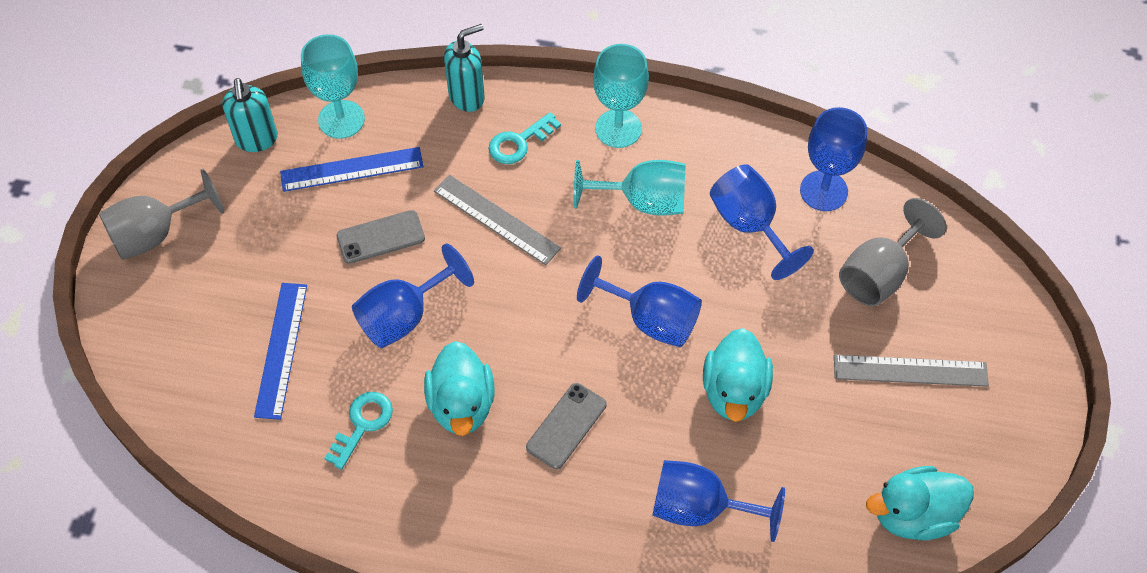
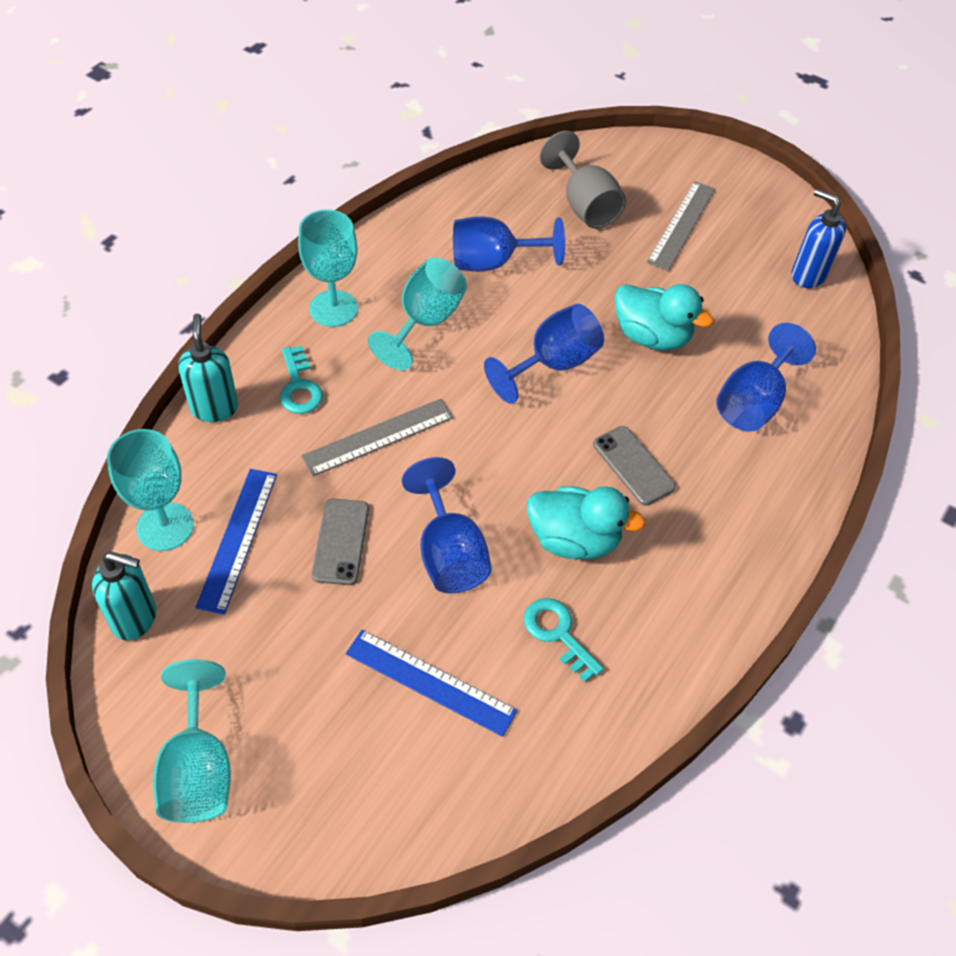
camera: 70 degrees left, 5 degrees down
(155, 234) = (198, 770): grey goblet -> turquoise goblet
(823, 191) = (486, 205): blue goblet -> none
(913, 515) = (807, 275): turquoise duck -> blue soap dispenser

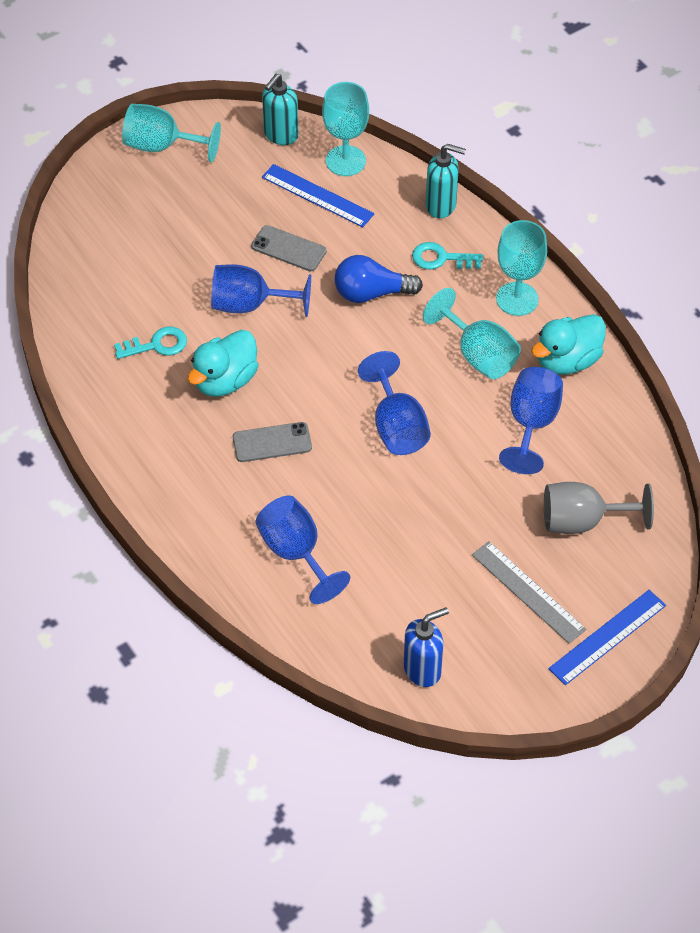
camera: 115 degrees right, 0 degrees up
(378, 437) = (371, 293): grey ruler -> blue light bulb
(430, 682) = (158, 267): blue ruler -> blue ruler (607, 637)
(651, 336) = (398, 509): turquoise duck -> turquoise duck (567, 360)

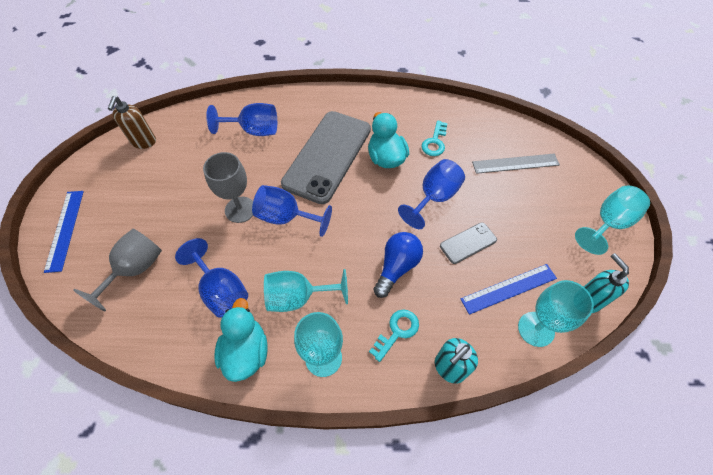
camera: 125 degrees right, 5 degrees up
(272, 442) = (327, 156): grey phone -> grey phone, size x2.24
(422, 670) = (144, 142): blue soap dispenser -> brown soap dispenser
(426, 478) = (240, 209): none -> grey goblet
(528, 592) = (128, 211): grey ruler -> grey ruler (515, 163)

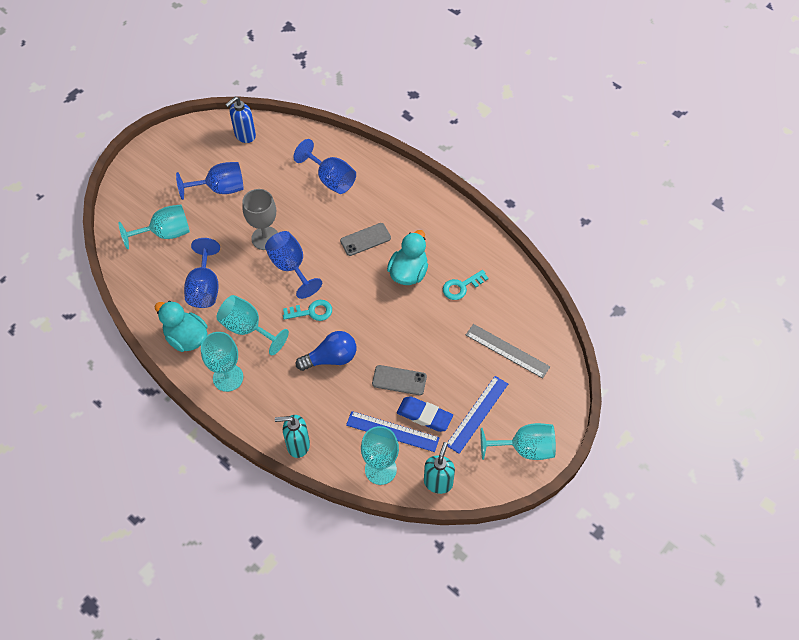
camera: 40 degrees right, 0 degrees up
(65, 230) = (144, 172): blue ruler -> blue ruler (477, 414)
(135, 269) = (165, 233): grey goblet -> turquoise goblet
(144, 142) = (245, 135): brown soap dispenser -> blue soap dispenser
(246, 351) = (187, 338): turquoise duck -> turquoise duck turned 90 degrees counterclockwise
(327, 156) = (365, 239): grey phone -> grey phone, size x0.45
(397, 331) = (288, 398): turquoise key -> turquoise key (311, 312)
(434, 197) = (411, 330): blue goblet -> blue goblet (220, 188)
(517, 256) = (424, 416): none -> blue eraser

